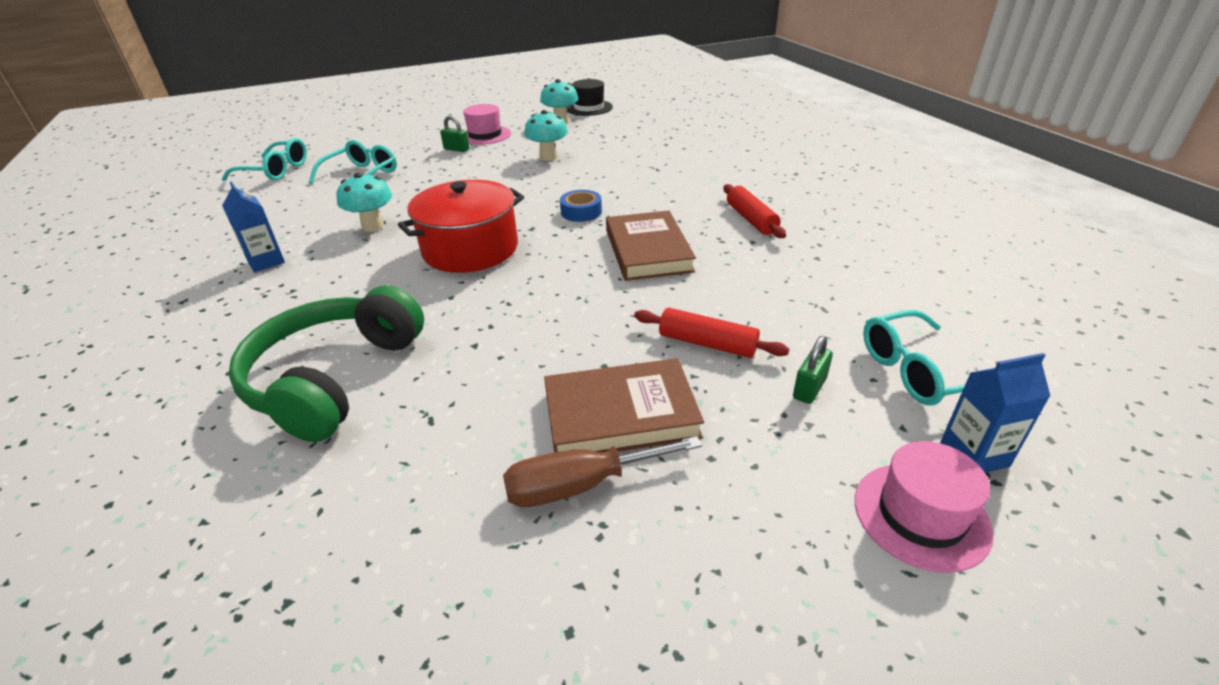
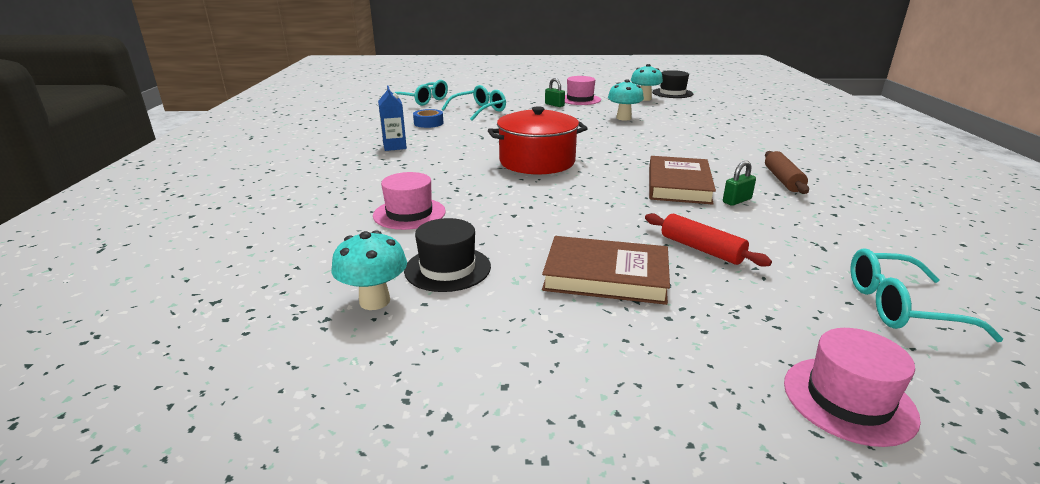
camera: 20 degrees right, 10 degrees down
(334, 378) = (409, 213): green headphones -> pink hat
(373, 226) = (473, 139): turquoise mushroom -> turquoise mushroom (374, 301)
(423, 460) = (447, 268): none -> black hat
(580, 485) = (554, 308): brown screwdriver -> none
(581, 212) = (634, 153): blue tape -> blue tape (428, 123)
(751, 219) = (783, 180): red rolling pin -> brown rolling pin
(809, 388) = (781, 295): green padlock -> green padlock (737, 201)
(974, 454) = (929, 374): blue carton -> none

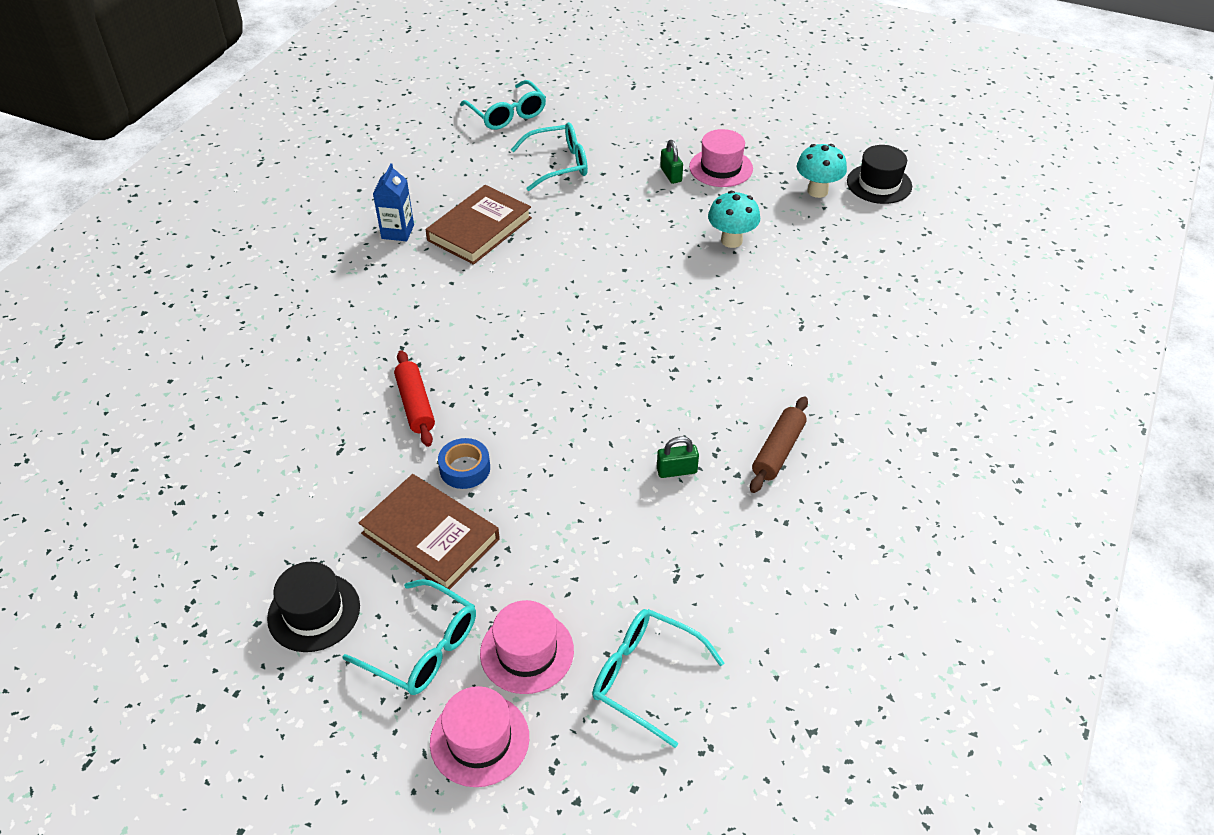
camera: 25 degrees right, 20 degrees up
(374, 301) = (226, 495): turquoise mushroom -> none
(409, 213) = (329, 376): pink hat -> pink hat (527, 652)
(428, 123) = (472, 182): blue tape -> blue tape (465, 469)
(447, 268) = (307, 474): black hat -> black hat (314, 612)
(537, 162) = (529, 317): red pot -> none
(679, 185) = (644, 418): brown book -> brown book (479, 229)
(697, 349) = (422, 648): none -> turquoise glasses
(701, 249) = (553, 533): red rolling pin -> red rolling pin (415, 405)

